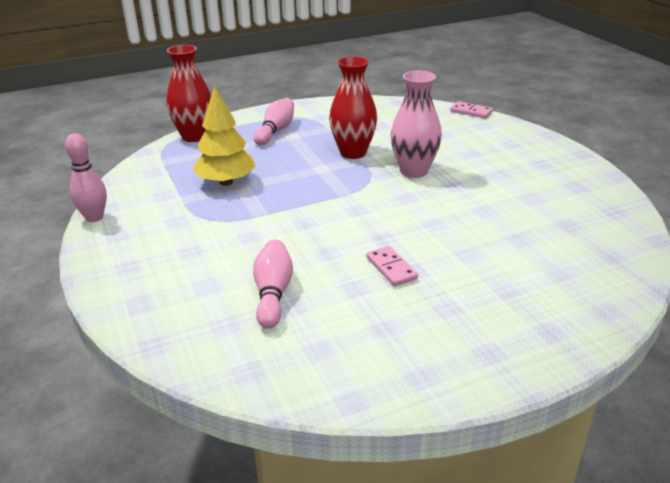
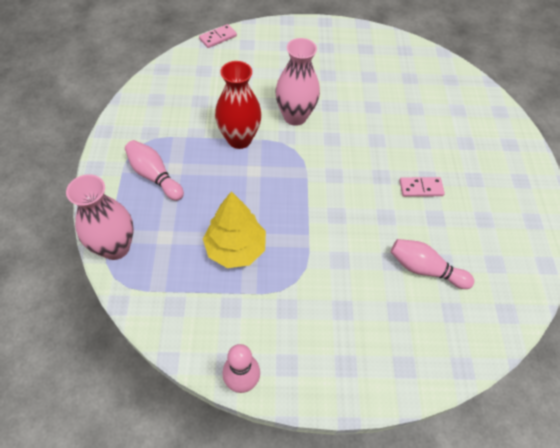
camera: 70 degrees left, 25 degrees up
(194, 136) = (115, 247): red vase -> pink vase

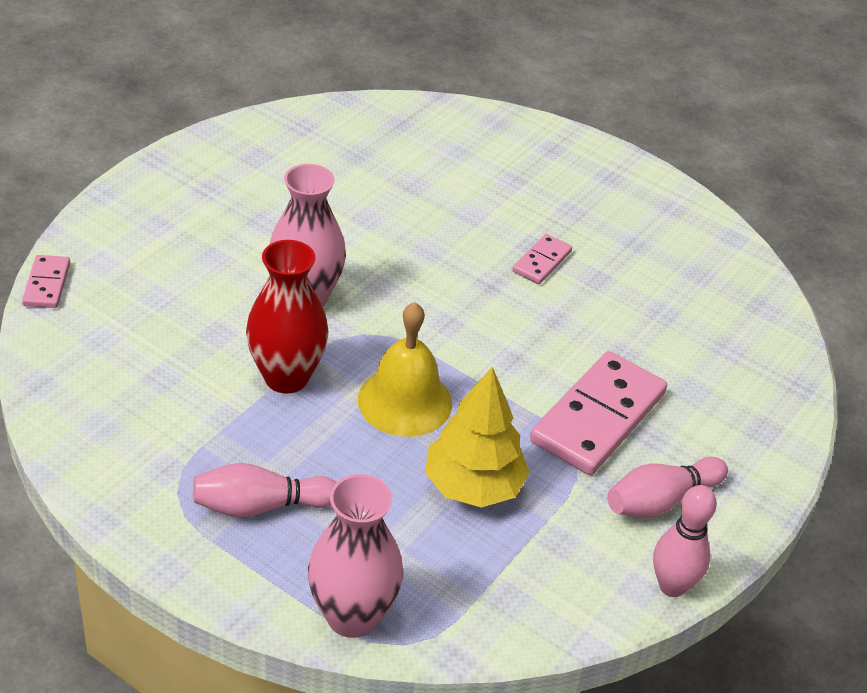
camera: 55 degrees left, 15 degrees down
(266, 189) = (405, 401): none -> yellow bell
(333, 276) = (598, 417): none -> pink domino
(425, 269) = (656, 333): pink bowling pin -> pink bowling pin (661, 500)

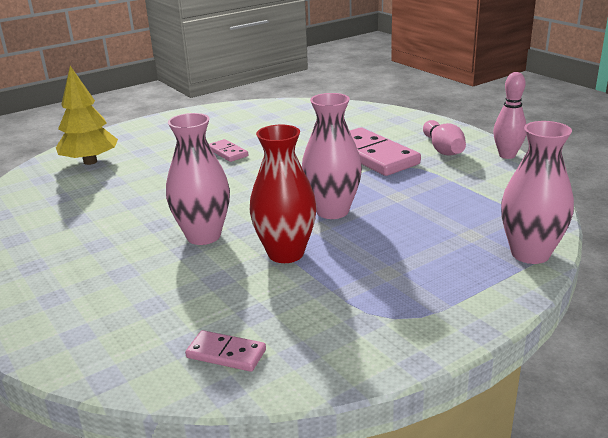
camera: 65 degrees left, 15 degrees down
(47, 284) = (81, 372): pink domino -> pink domino (226, 353)
(260, 506) = (418, 279): pink bowling pin -> none
(405, 401) = (332, 211): yellow bell -> pink vase
(473, 486) = (418, 198): yellow tree -> yellow tree (90, 162)

